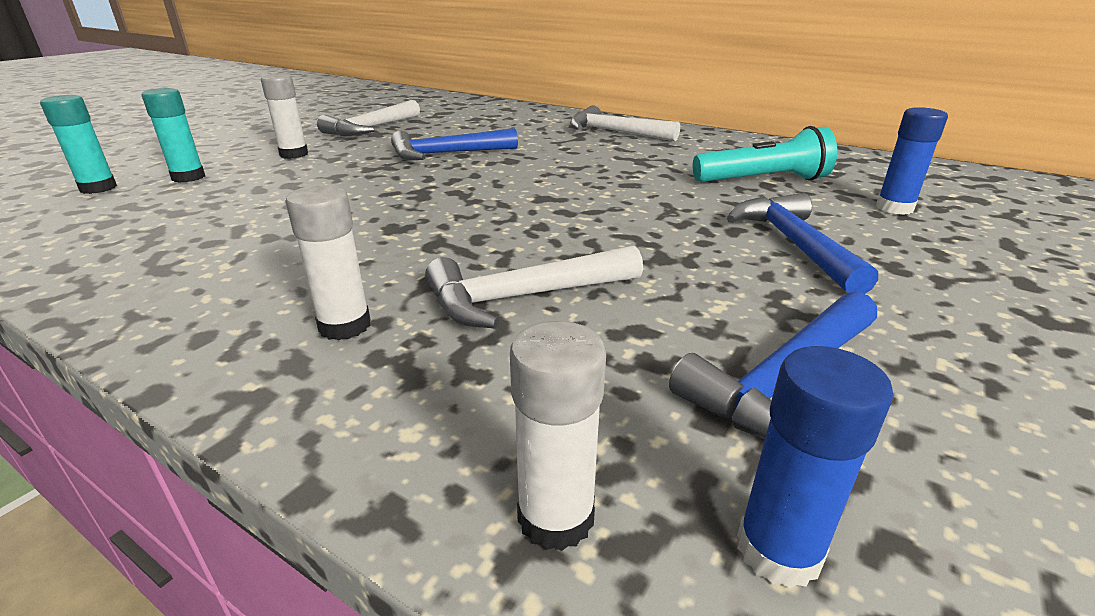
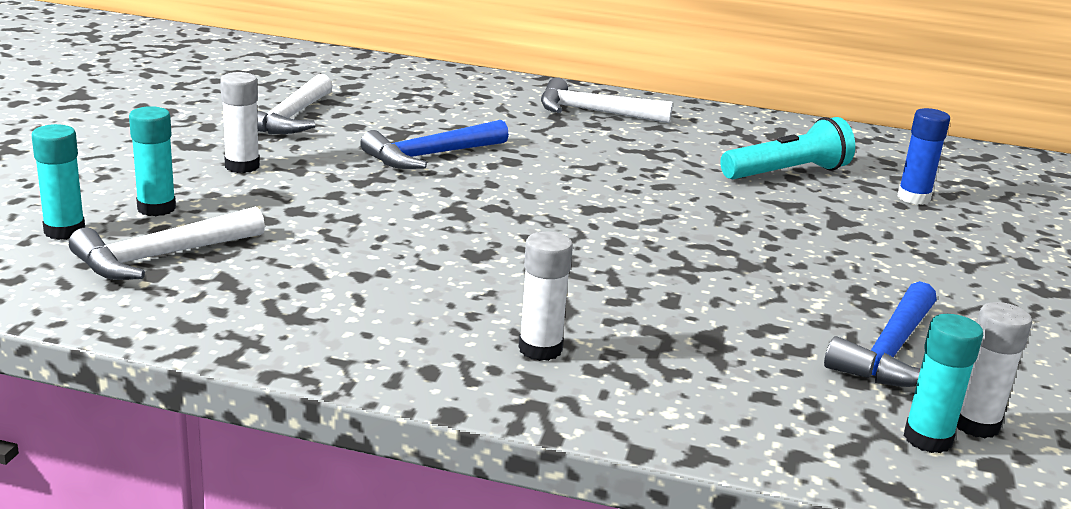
camera: 20 degrees left, 5 degrees down
(523, 297) = (662, 311): white hammer -> white hammer (161, 257)
(555, 517) = (800, 442): white glue stick -> white glue stick (975, 424)
(778, 550) = (927, 439): blue glue stick -> turquoise glue stick
(793, 244) = (847, 242): blue hammer -> none

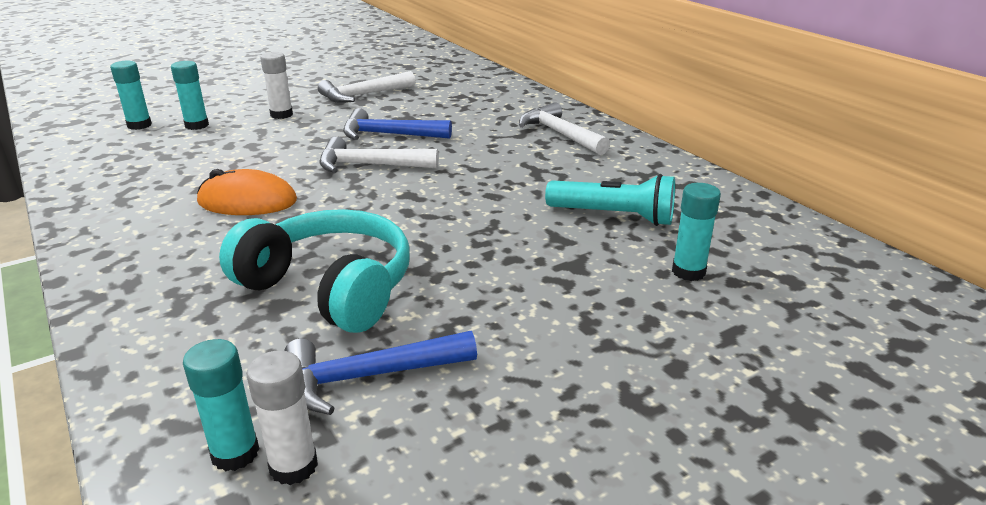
camera: 45 degrees right, 5 degrees up
(161, 257) = (143, 149): white hammer -> white hammer (369, 165)
(452, 267) = (247, 201): none -> orange mouse
(540, 349) = (175, 267): white glue stick -> none
(716, 307) = (329, 288): none -> turquoise headphones
(913, 198) = (688, 272): blue glue stick -> turquoise glue stick

